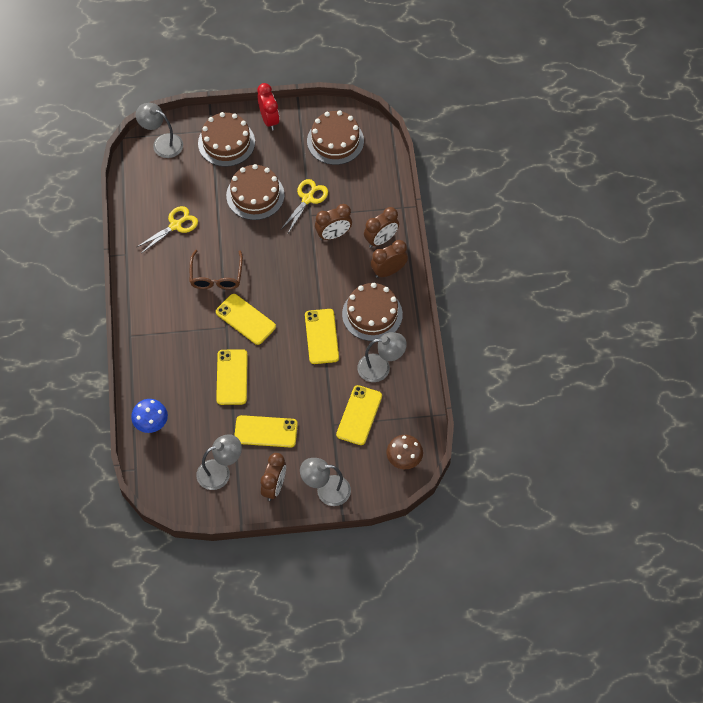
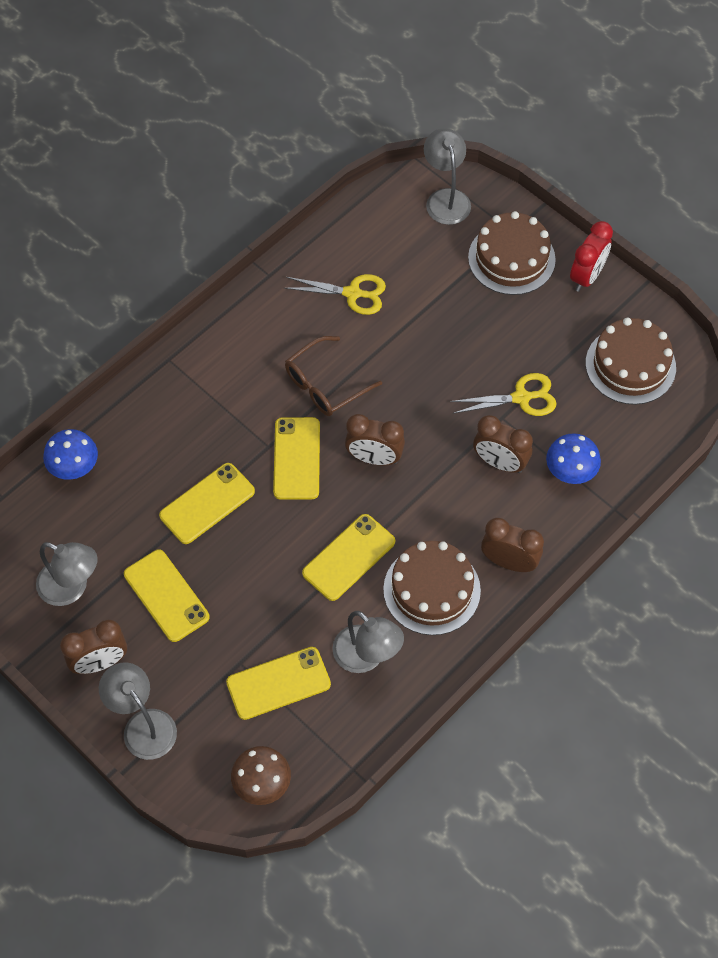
camera: 50 degrees right, 0 degrees up
(255, 195) = (471, 340): brown cake -> none
(366, 210) = (570, 472): none -> blue mushroom
(381, 240) = (544, 520): brown clock -> brown clock (374, 458)

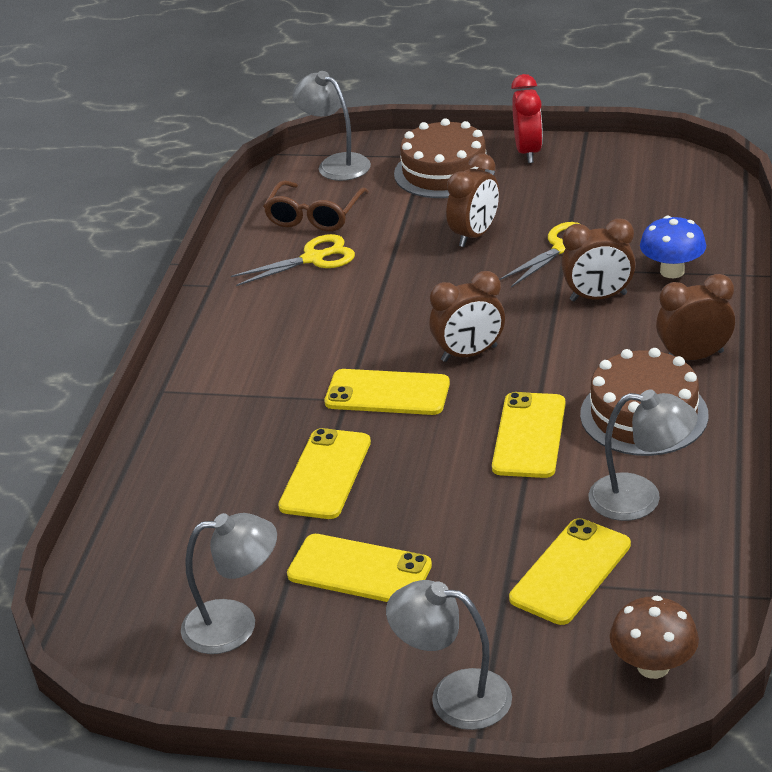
camera: 30 degrees left, 25 degrees down
(74, 467) = (135, 524): blue mushroom -> none
(100, 662) = (340, 670): brown clock -> brown clock (475, 235)
(296, 458) = (387, 393): yellow phone -> yellow phone turned 45 degrees counterclockwise
(325, 385) = (357, 329): brown glasses -> brown glasses (314, 216)
(630, 365) = (637, 184): brown cake -> none

